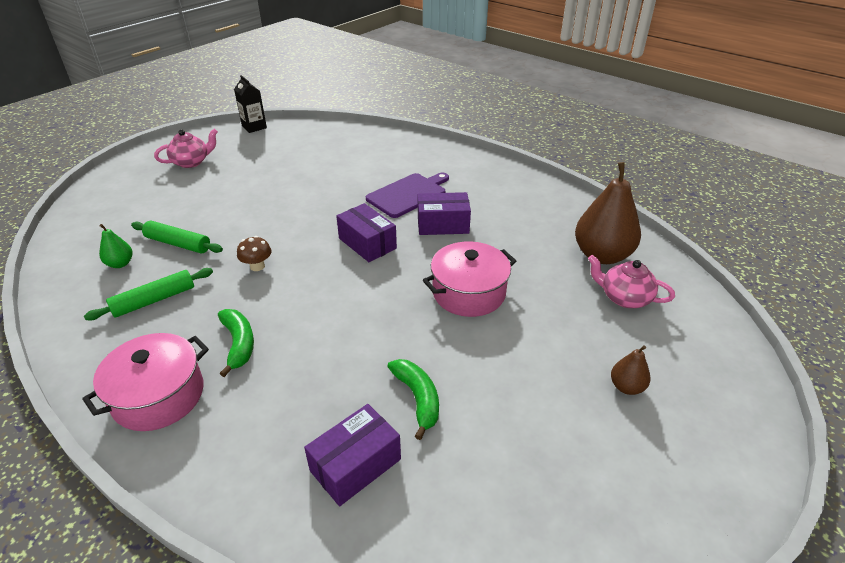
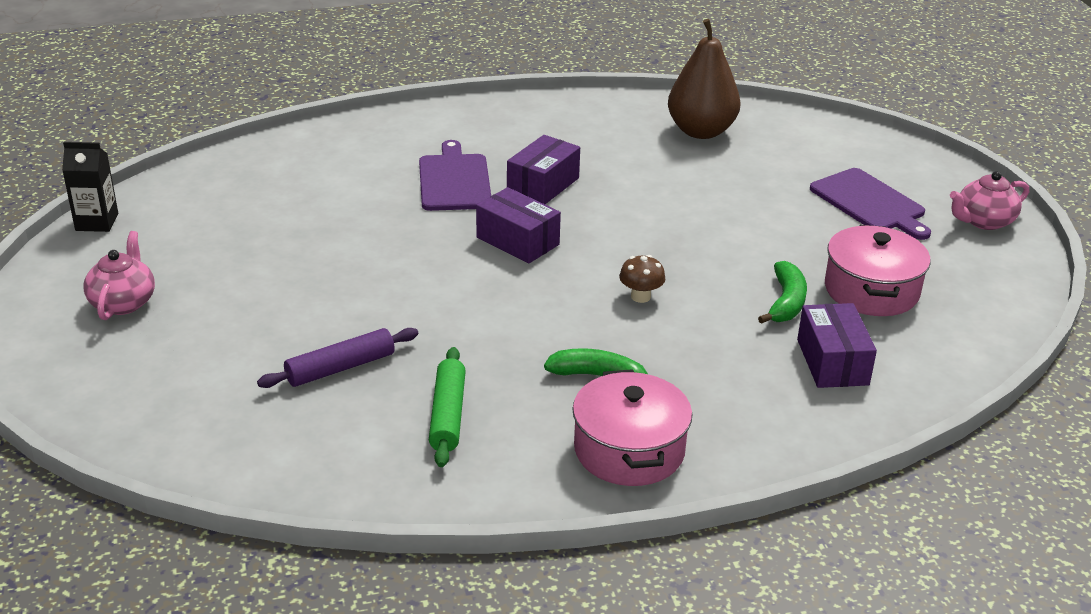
camera: 55 degrees left, 5 degrees down
(120, 264) = (328, 424): green pear -> none
(178, 244) = (340, 368): green rolling pin -> purple rolling pin
(257, 266) = (469, 324): brown mushroom -> brown mushroom (640, 296)
(367, 243) = (517, 241): purple box -> purple box turned 45 degrees clockwise
(417, 398) = (786, 302): green banana -> green banana turned 90 degrees clockwise
(468, 293) = (673, 219): pink pot -> pink pot (871, 290)
(624, 298) = (769, 151): pink teapot -> pink teapot (983, 221)
(626, 387) = (870, 203): brown pear -> purple cutting board

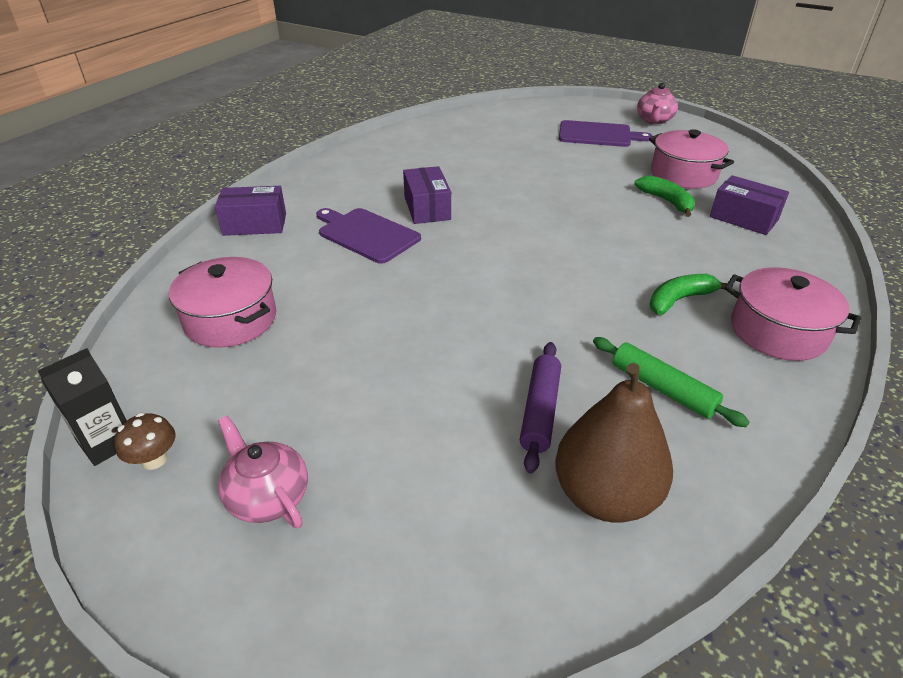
camera: 45 degrees left, 5 degrees up
(262, 190) = (231, 319): none -> pink pot
(517, 241) = (478, 249): purple box -> purple box (255, 224)
(640, 296) = (603, 240): brown mushroom -> brown mushroom (154, 460)
(701, 131) = (453, 137): brown pear -> brown pear (605, 496)

